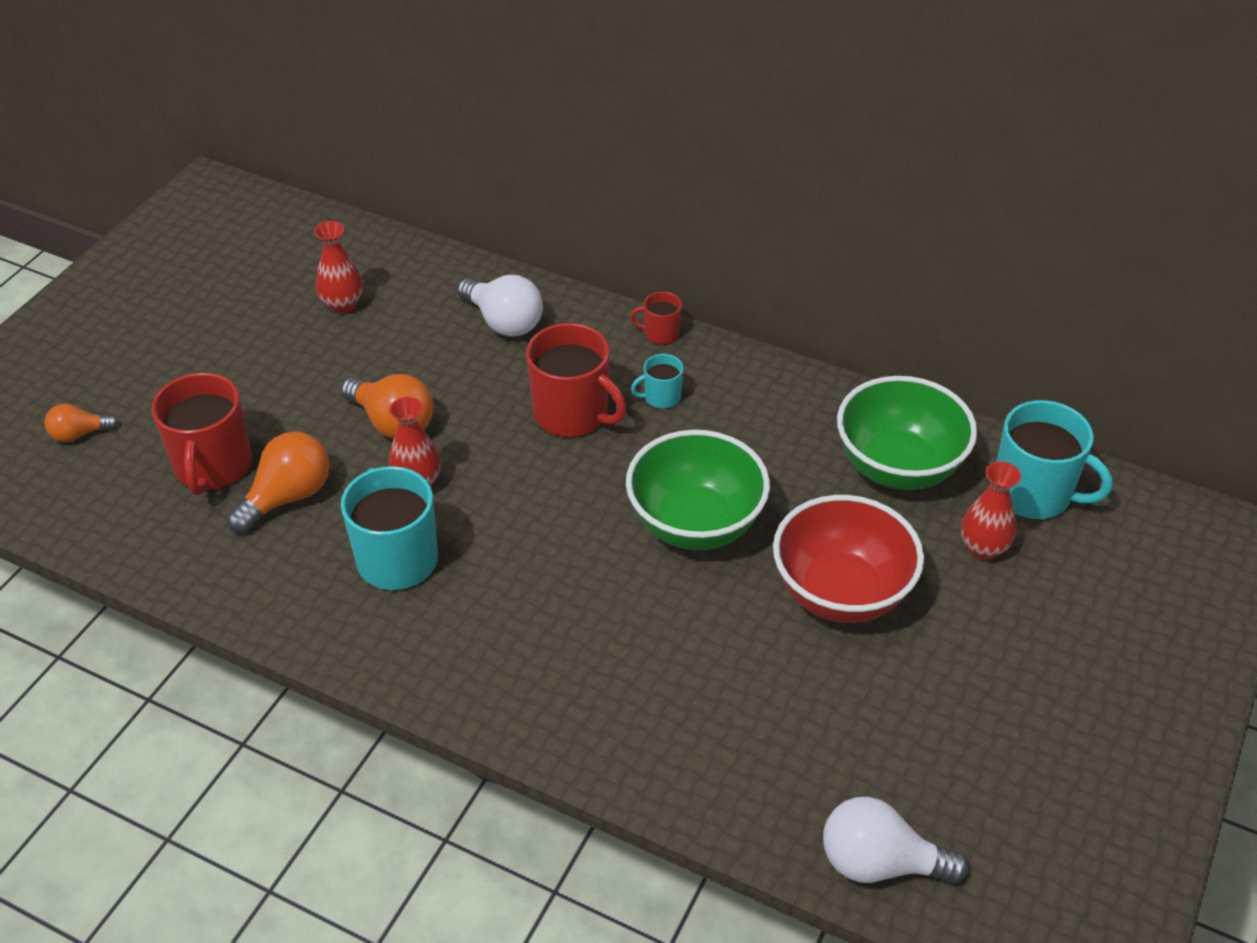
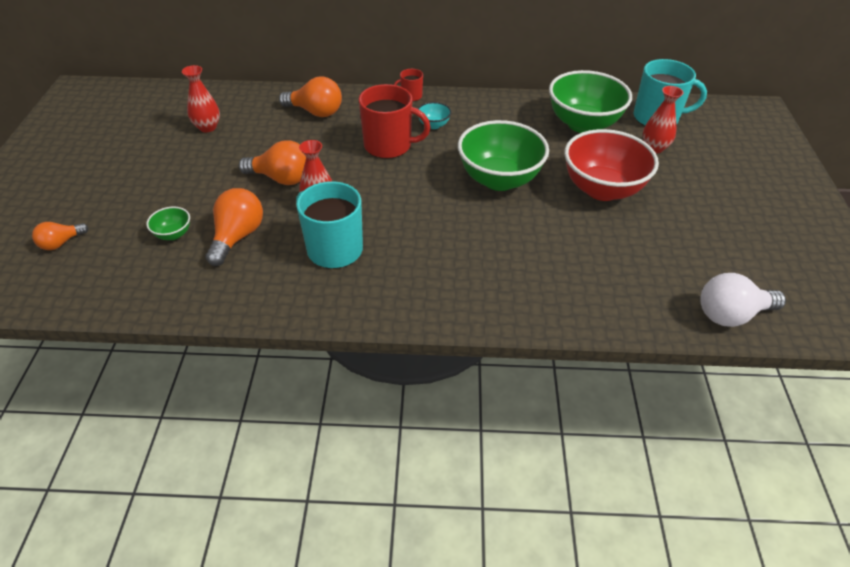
camera: 25 degrees left, 0 degrees up
(213, 466) = (173, 234): red mug -> green bowl
(504, 322) = (316, 112): white light bulb -> orange light bulb
(661, 397) = (433, 125): turquoise mug -> turquoise bowl

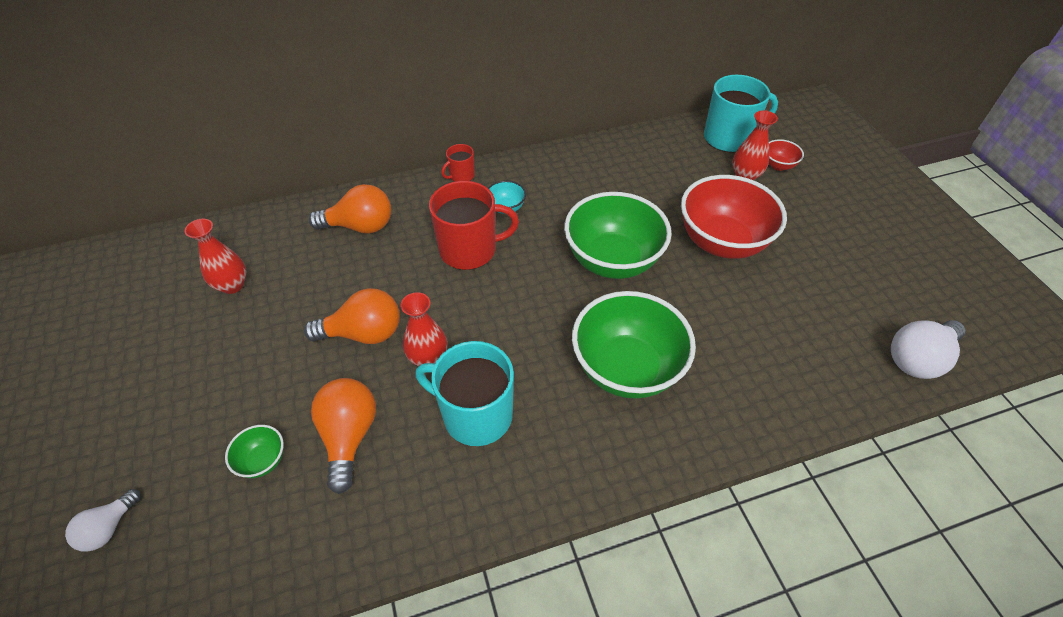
camera: 20 degrees left, 5 degrees up
(61, 243) = (109, 528): orange light bulb -> white light bulb
(583, 124) = (662, 165): green bowl -> green bowl (626, 369)
(691, 147) = (778, 165): none -> red bowl

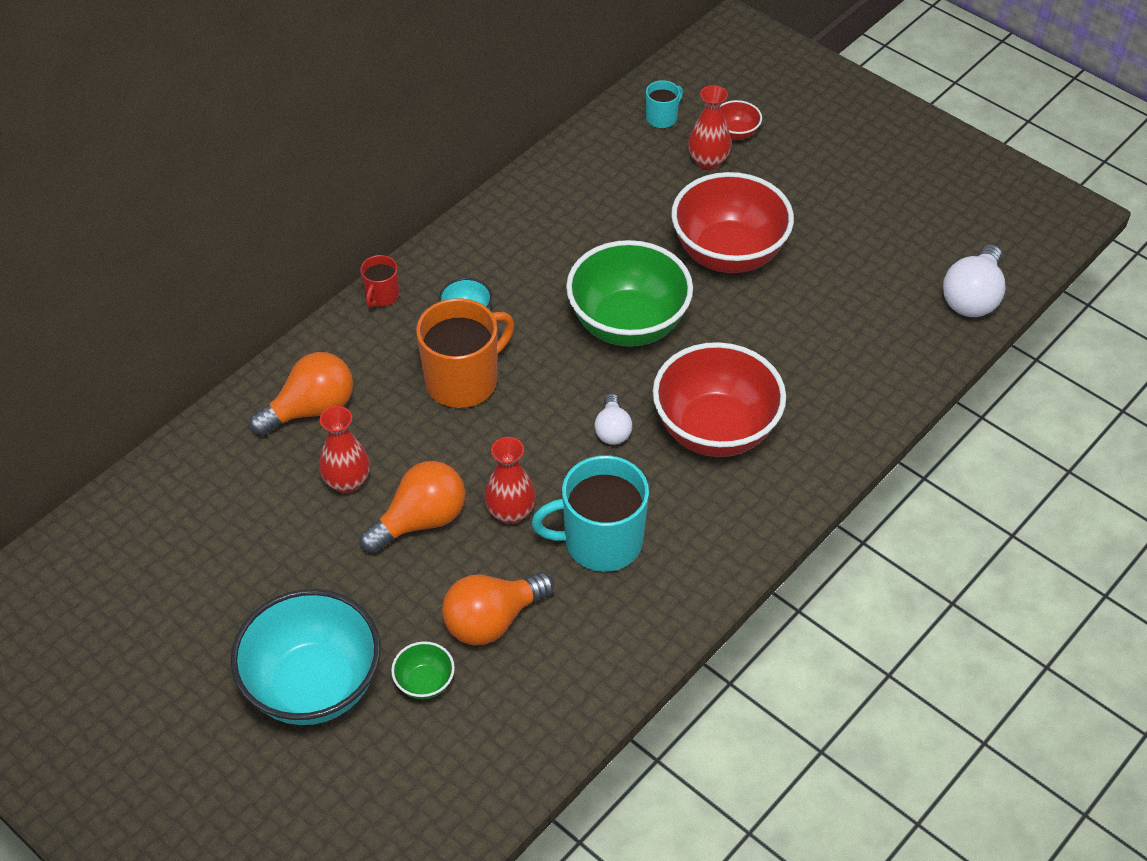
camera: 30 degrees left, 0 degrees up
(109, 528) = (326, 810): white light bulb -> white light bulb (612, 430)
(192, 419) = (314, 686): none -> turquoise bowl
(232, 285) = (220, 542): red vase -> red vase (347, 482)
(349, 436) = (492, 620): orange light bulb -> orange light bulb turned 90 degrees counterclockwise
(469, 250) = (463, 381): red mug -> orange mug
(626, 369) = (715, 430): green bowl -> red bowl
(729, 138) = (662, 118): turquoise mug -> turquoise mug, size x0.49

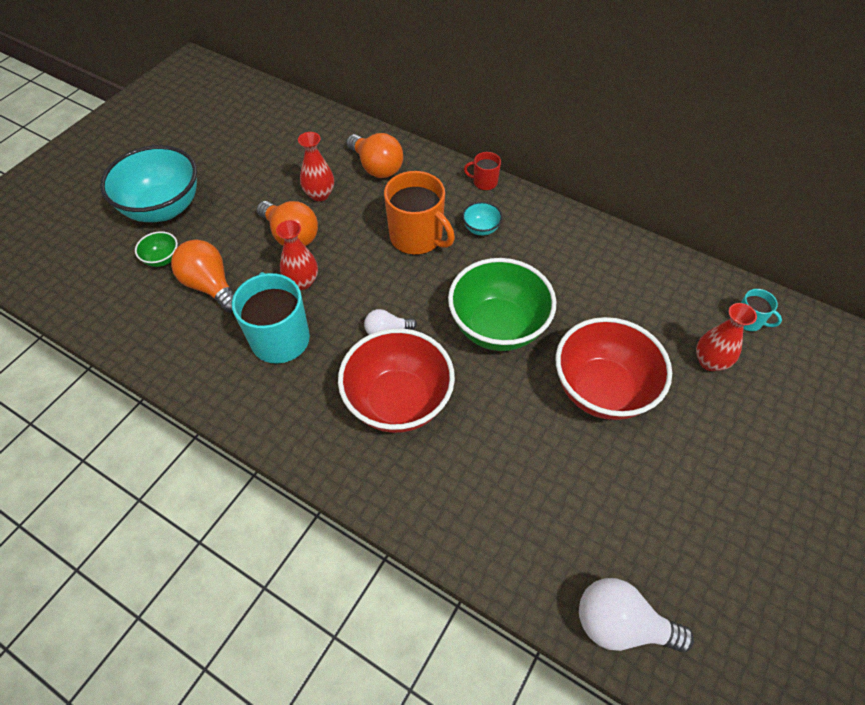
camera: 80 degrees right, 5 degrees up
(736, 133) = (758, 380): red bowl -> none

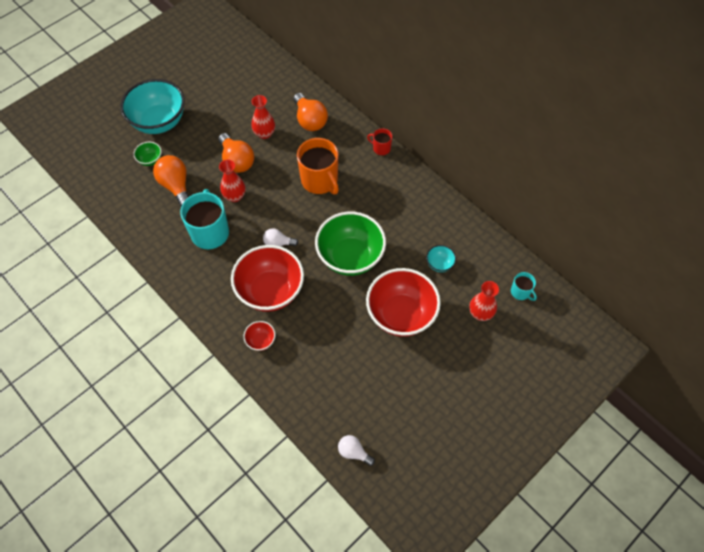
camera: 15 degrees right, 5 degrees up
(408, 480) = (261, 341): none -> red bowl
(481, 229) = (365, 184): turquoise bowl -> turquoise bowl (439, 264)
(620, 624) = (353, 452): white light bulb -> white light bulb, size x0.59

